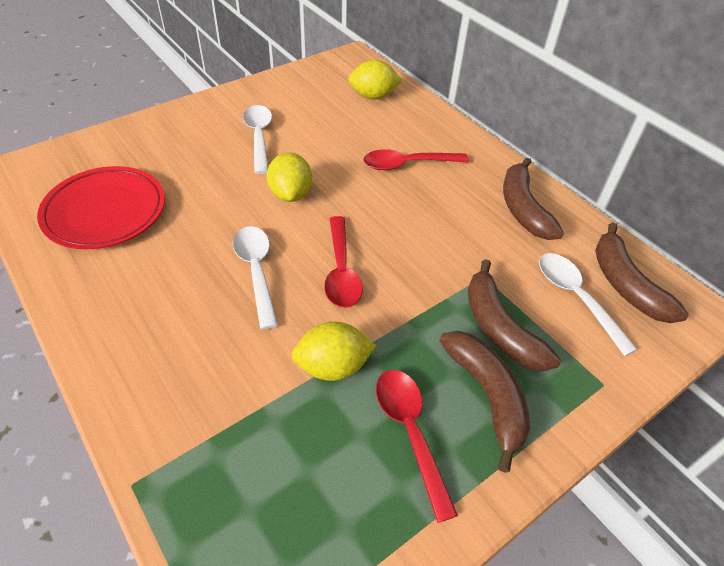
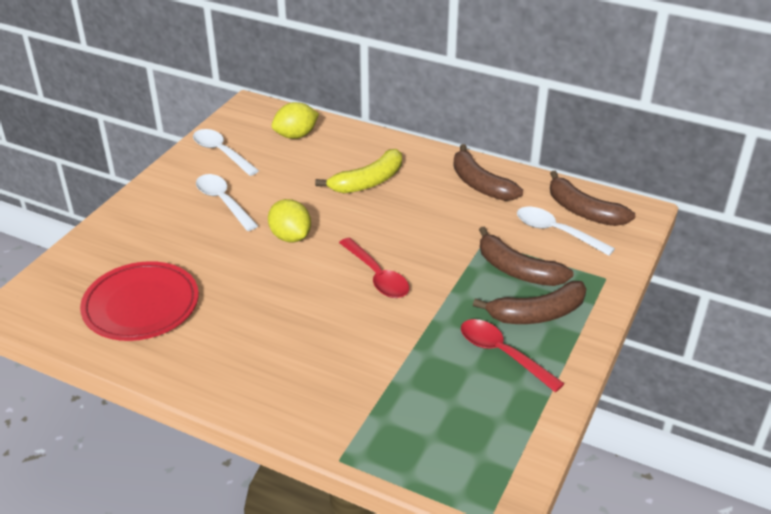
camera: 25 degrees left, 10 degrees down
(256, 271) = (311, 300): white spoon -> white spoon (221, 153)
(333, 366) = (420, 338): yellow lemon -> none
(407, 164) = (368, 181): red spoon -> yellow banana
(487, 396) = (537, 314): brown banana -> brown banana turned 120 degrees clockwise

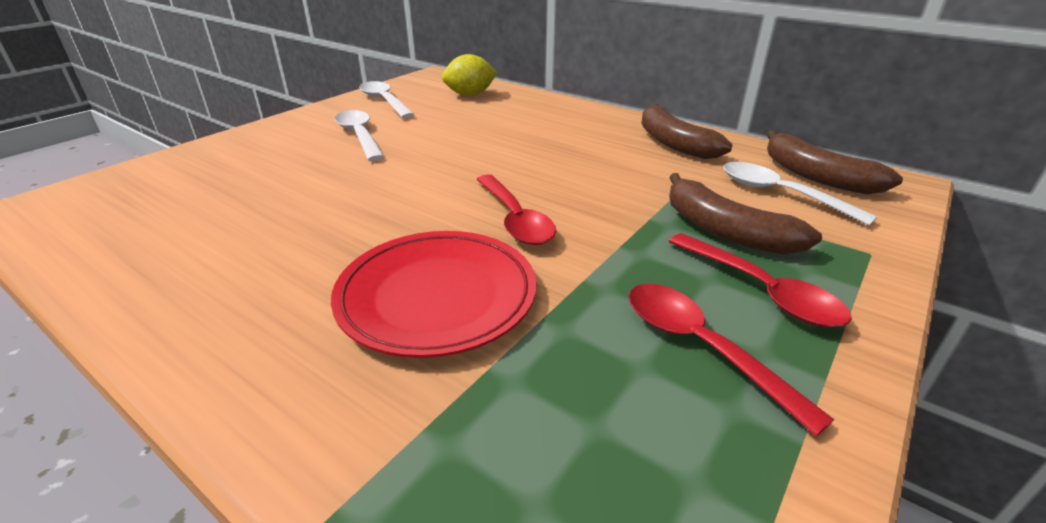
camera: 10 degrees right, 5 degrees down
(141, 306) = (179, 221): red plate -> red plate (437, 297)
(290, 236) = (419, 170): yellow lemon -> none
(368, 181) = (535, 132): yellow banana -> none
(537, 314) = (761, 290): brown banana -> red spoon

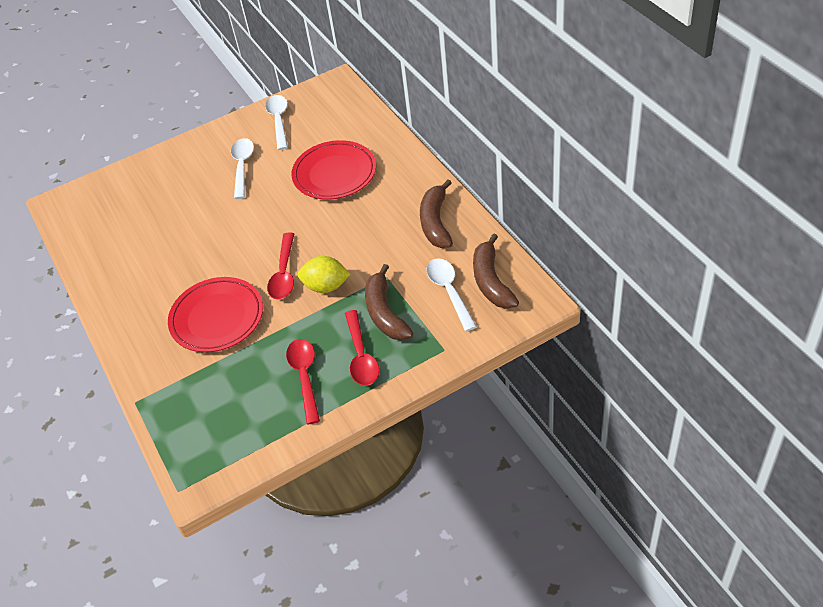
camera: 30 degrees right, 15 degrees up
(470, 95) = (343, 123): yellow lemon -> yellow lemon (326, 286)
(497, 126) = (334, 174): none -> red plate

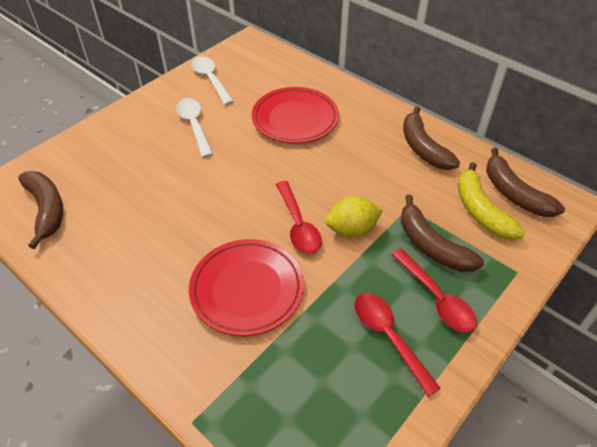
camera: 25 degrees left, 0 degrees up
(95, 224) = (46, 210): none -> brown banana
(449, 291) = (481, 211): white spoon -> yellow banana

